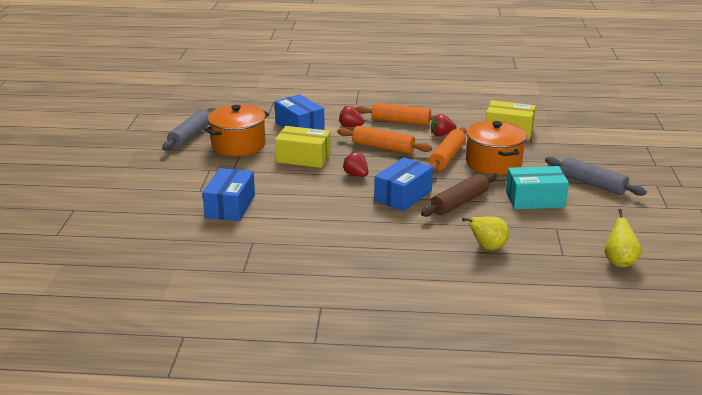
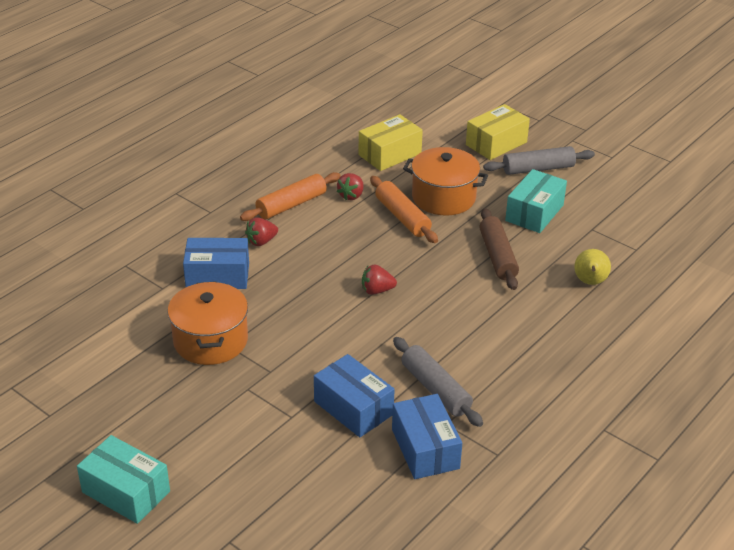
camera: 55 degrees left, 10 degrees up
(87, 168) = (126, 491): none -> turquoise box
(190, 136) = (139, 368): grey rolling pin -> grey rolling pin (435, 389)
(303, 158) = (298, 308): yellow box -> yellow box (496, 143)
(383, 147) = (337, 244): orange rolling pin -> none
(403, 196) = (451, 282): blue box -> blue box (425, 449)
(619, 261) = (670, 228): yellow pear -> none

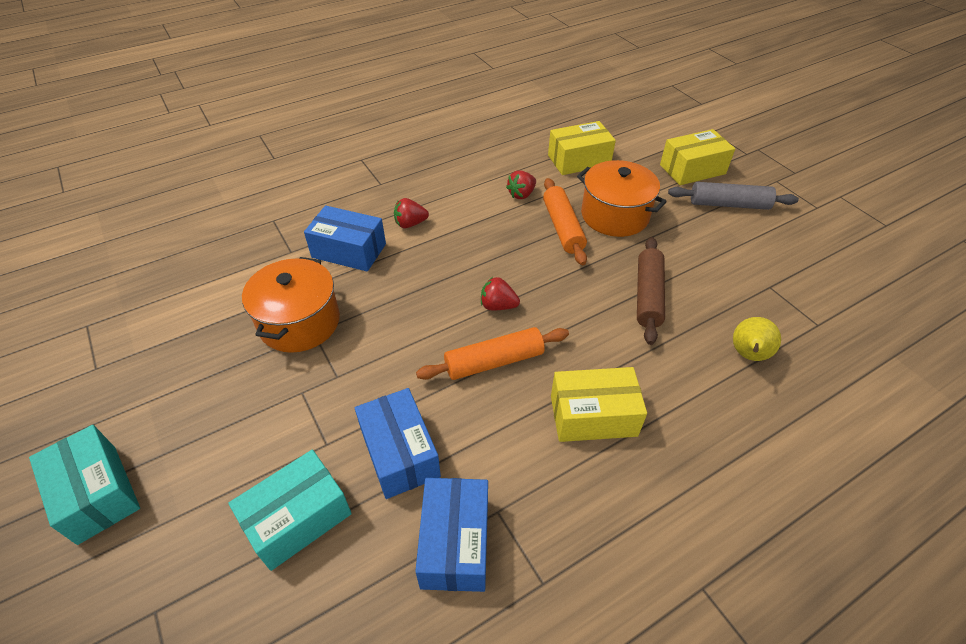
camera: 20 degrees right, 10 degrees up
(291, 205) = (459, 192): orange rolling pin -> orange rolling pin (494, 361)
(435, 389) = (506, 454): grey rolling pin -> none
(489, 349) = (593, 416): none -> yellow box
(534, 213) = (708, 253): turquoise box -> turquoise box (298, 518)

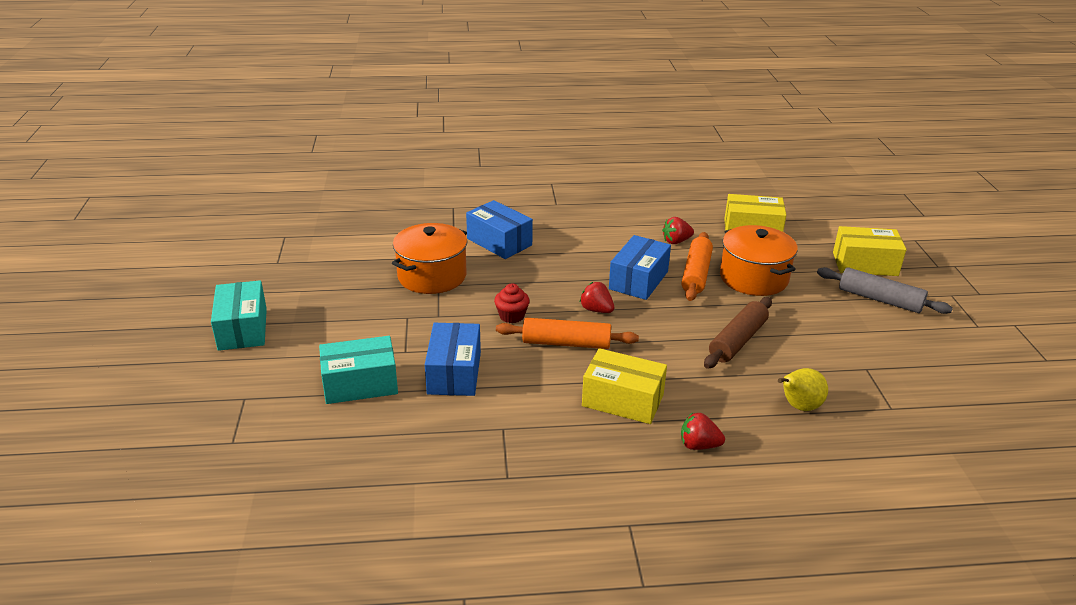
camera: 25 degrees right, 15 degrees down
(410, 224) = (562, 237): red strawberry -> red strawberry (698, 445)
(417, 346) = (512, 316): none -> red cupcake
(455, 543) = (459, 434): blue box -> blue box (638, 280)

